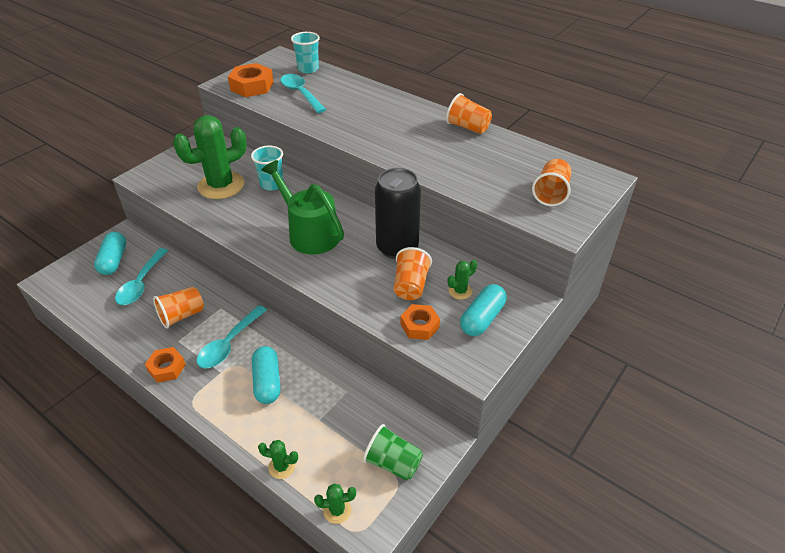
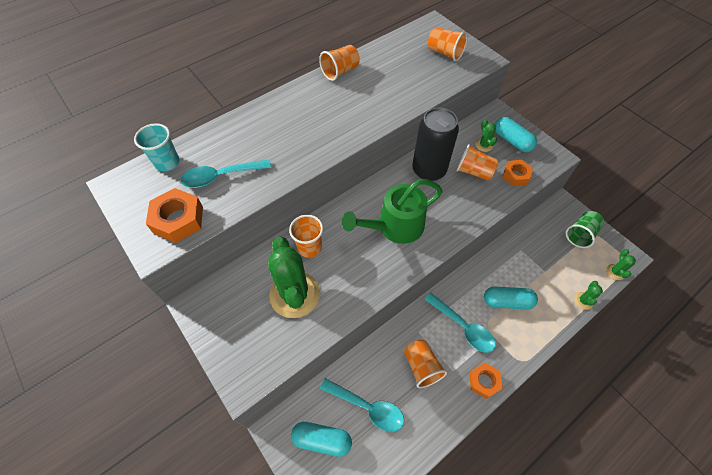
camera: 75 degrees left, 15 degrees up
(272, 184) = (309, 247): turquoise cup -> orange cup

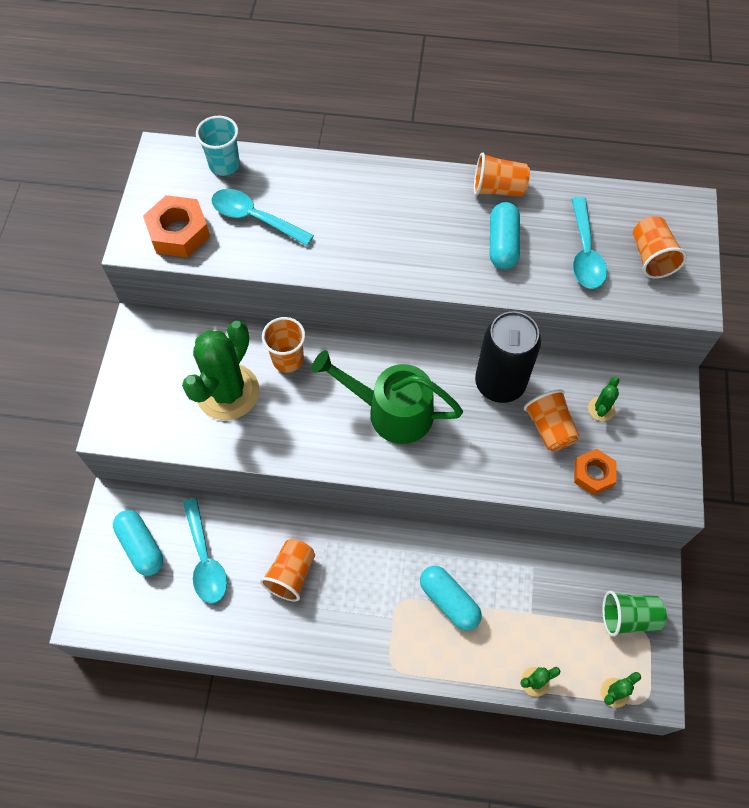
camera: 45 degrees right, 5 degrees up
(463, 327) = (373, 580): turquoise spoon -> turquoise spoon (585, 253)
(484, 381) = (333, 645): orange nut -> none
(512, 141) = (644, 432): turquoise capsule -> turquoise capsule (502, 244)

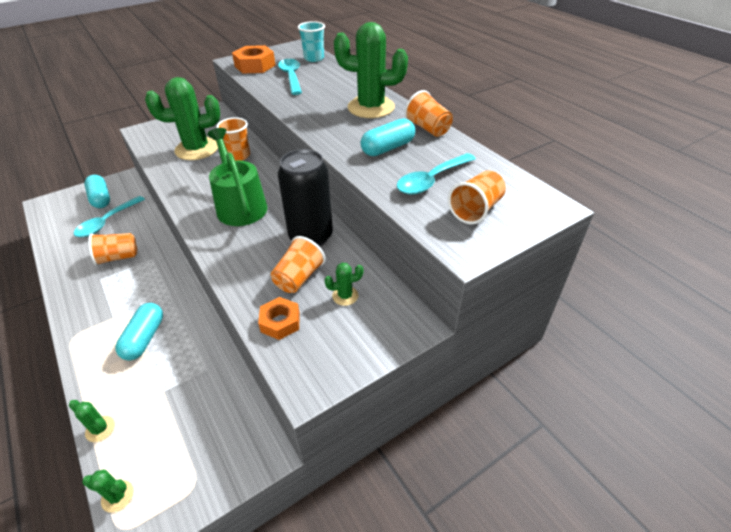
camera: 50 degrees right, 20 degrees down
(141, 546) = (101, 198): turquoise capsule -> turquoise capsule turned 45 degrees counterclockwise
(409, 200) = (371, 107): none -> green cactus
(628, 617) = (202, 462): green cup -> none

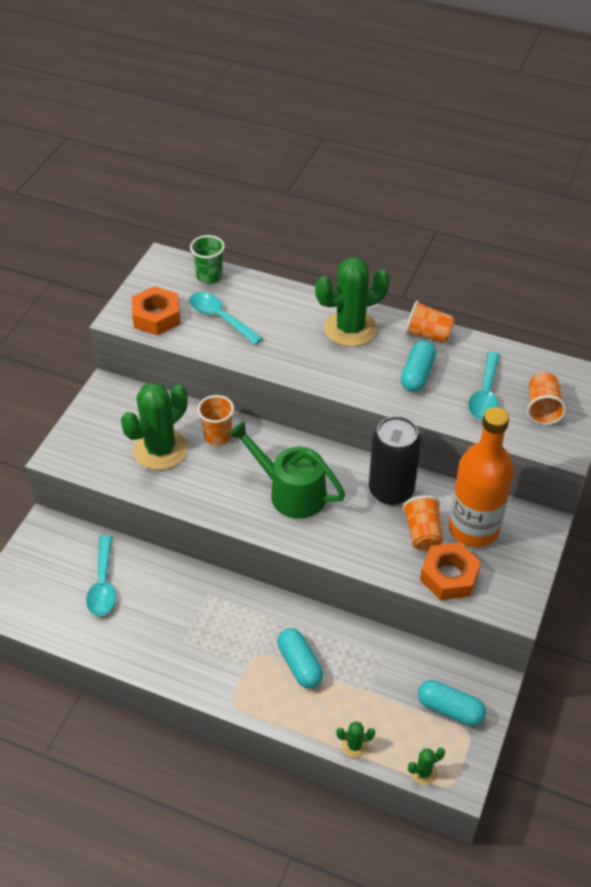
camera: 35 degrees left, 5 degrees up
(101, 198) = (54, 562): turquoise capsule -> turquoise capsule (450, 709)
(118, 257) = (171, 612): orange cup -> none
(280, 322) = (449, 576): orange nut -> orange nut, size x1.52
(314, 58) = (209, 276): turquoise cup -> green cup
(345, 296) = (473, 528): green cactus -> orange bottle

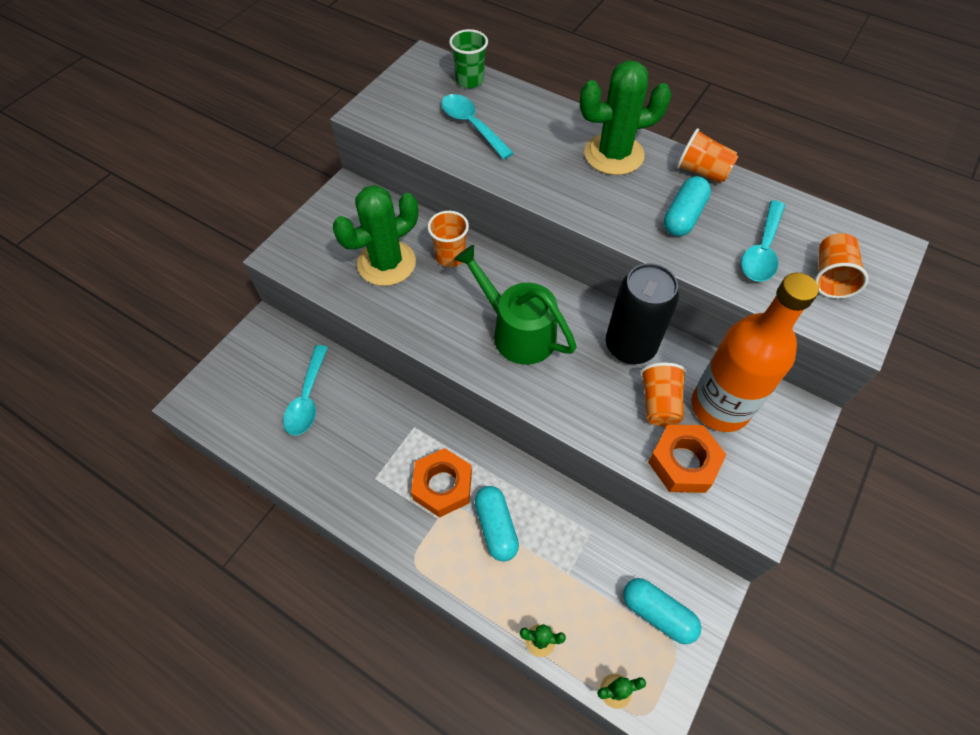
camera: 10 degrees right, 10 degrees up
(156, 317) = (403, 116): orange nut -> orange nut (442, 486)

